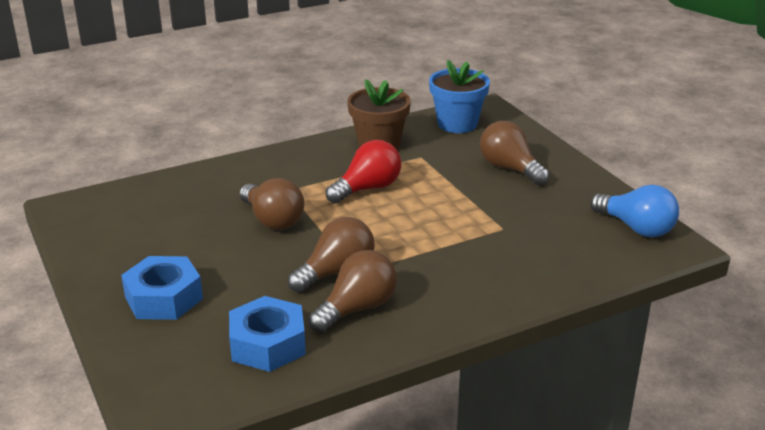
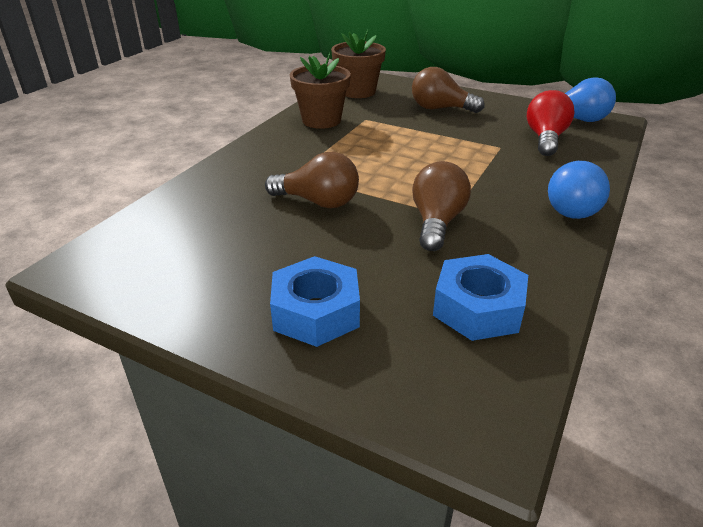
camera: 35 degrees left, 5 degrees up
(357, 308) = (498, 244): brown light bulb -> none
(367, 188) = (361, 152): red light bulb -> red light bulb (545, 139)
(457, 124) = (358, 92): blue flower pot -> brown flower pot
(470, 307) = (571, 207): none -> blue light bulb

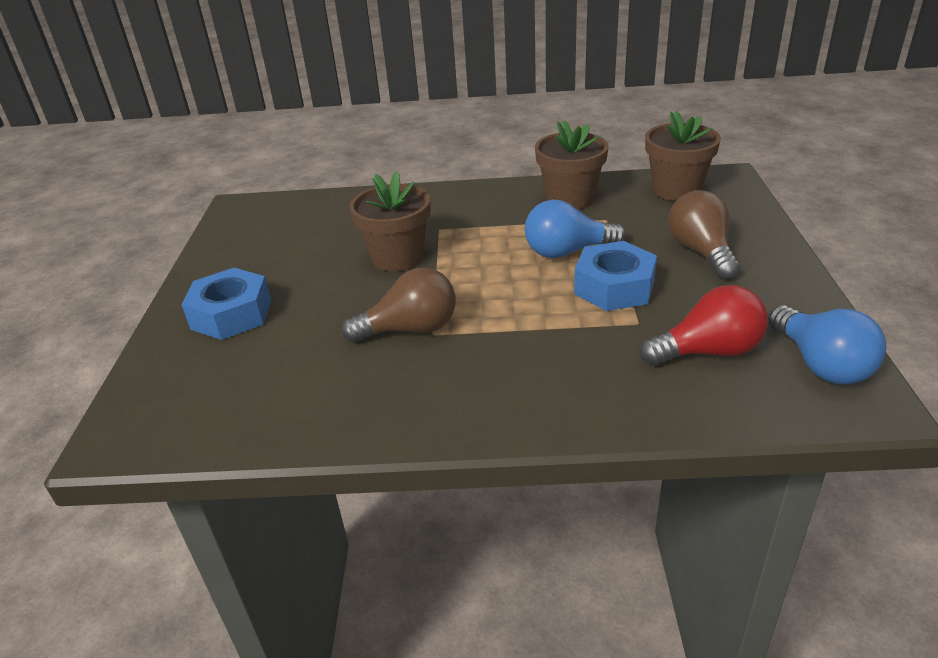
camera: 65 degrees right, 0 degrees up
(318, 202) = (397, 257): brown light bulb -> brown flower pot
(477, 308) = (275, 392): blue nut -> blue nut (614, 287)
(571, 207) = (522, 412): blue light bulb -> blue light bulb (567, 251)

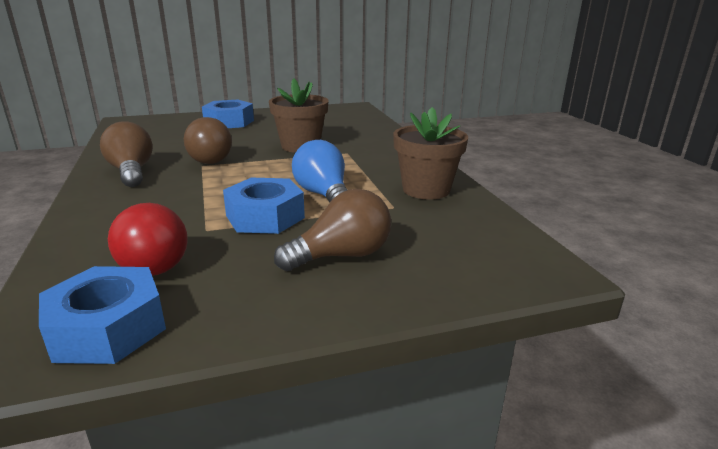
camera: 70 degrees right, 10 degrees down
(434, 394) = (131, 172): none -> brown light bulb
(676, 190) = (485, 238): brown flower pot -> none
(821, 364) = (108, 328): blue light bulb -> blue nut

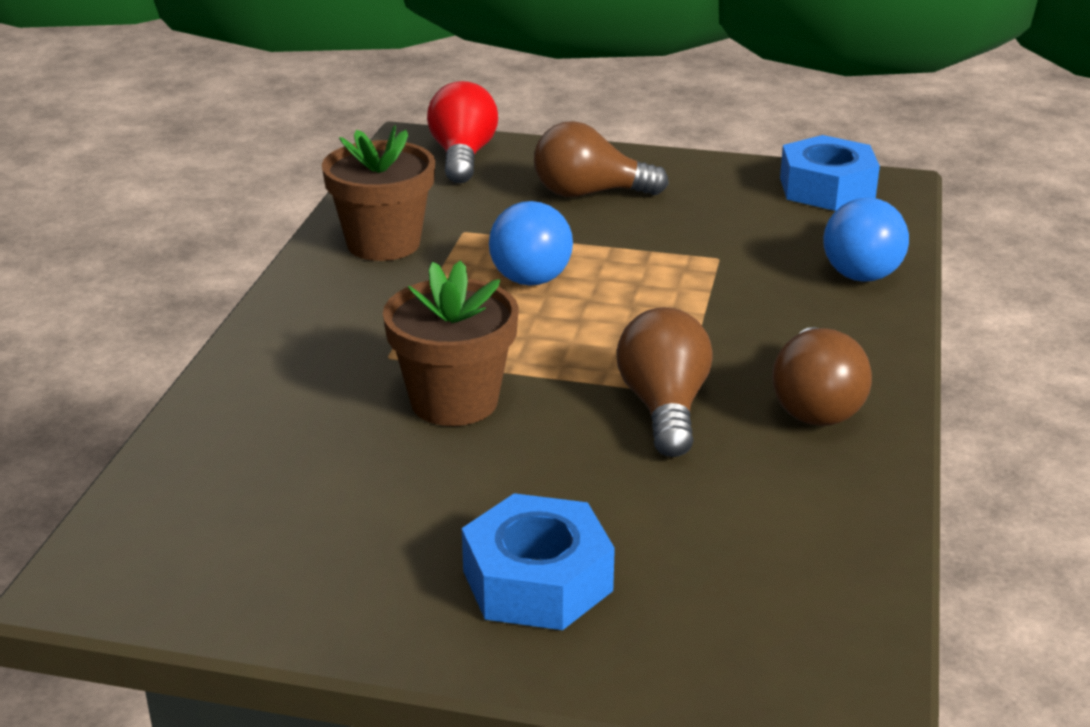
camera: 150 degrees left, 5 degrees up
(89, 247) = (859, 266): none -> blue light bulb
(151, 262) = (788, 232): red light bulb -> red light bulb (462, 157)
(265, 217) = (637, 256): blue nut -> none

